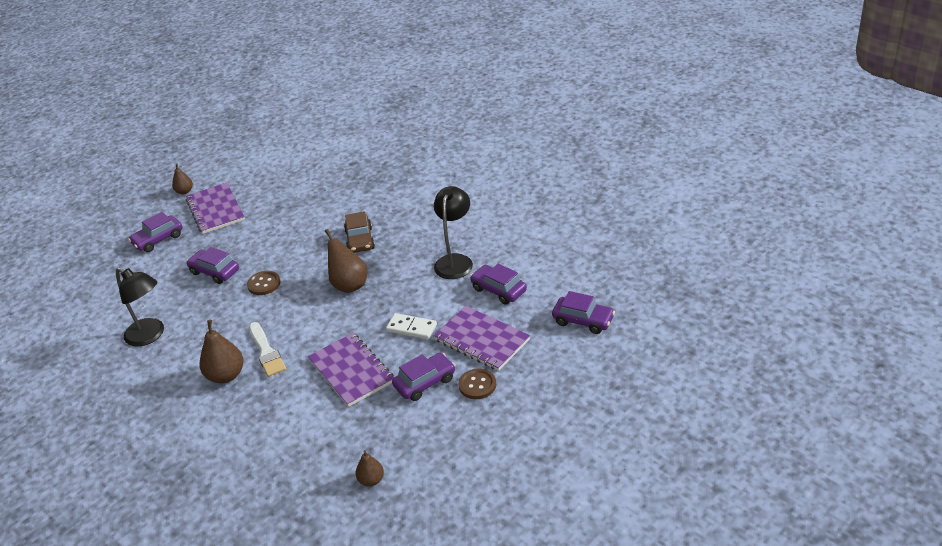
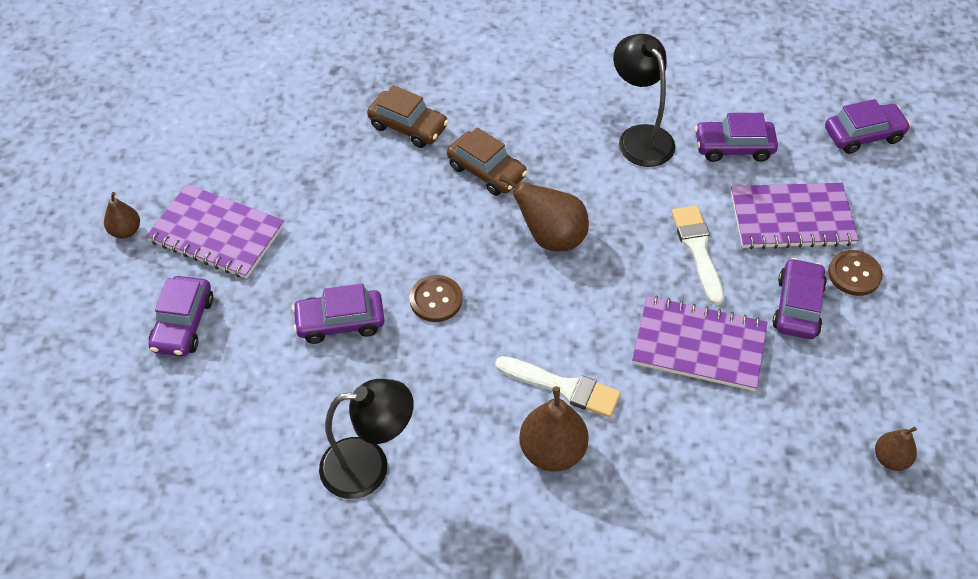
camera: 45 degrees left, 15 degrees up
(351, 203) = (408, 126): none -> brown car
(411, 328) = (698, 249): white domino -> white brush

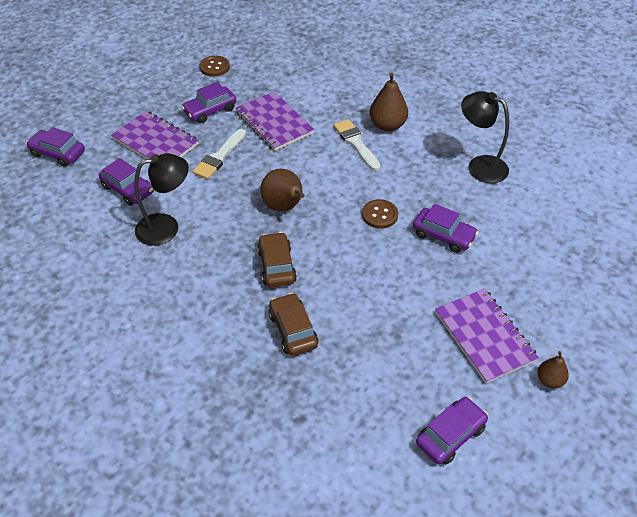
camera: 140 degrees left, 5 degrees down
(183, 324) = (540, 290): purple car -> purple car (450, 435)
(640, 137) = (166, 227): black lamp -> black lamp turned 120 degrees counterclockwise
(854, 274) = (167, 106): brown button -> brown button (214, 67)
(890, 459) = (253, 51): brown pear -> none

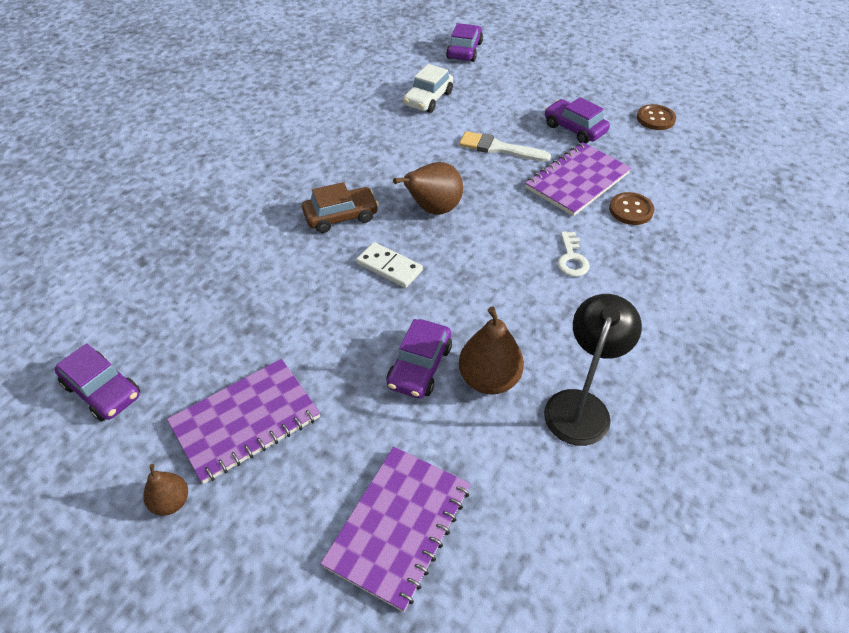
camera: 80 degrees right, 0 degrees up
(128, 189) = (428, 99): purple car -> white car
(155, 142) = (505, 102): purple notebook -> purple notebook (398, 526)
(166, 227) = (382, 132): black lamp -> none
(293, 330) = (252, 241): brown car -> none
(344, 241) = (389, 267): none -> white domino
(356, 143) = (571, 259): white brush -> white key
(379, 215) = (442, 296): brown button -> brown button (631, 210)
(387, 125) = (624, 287): brown pear -> brown pear (489, 379)

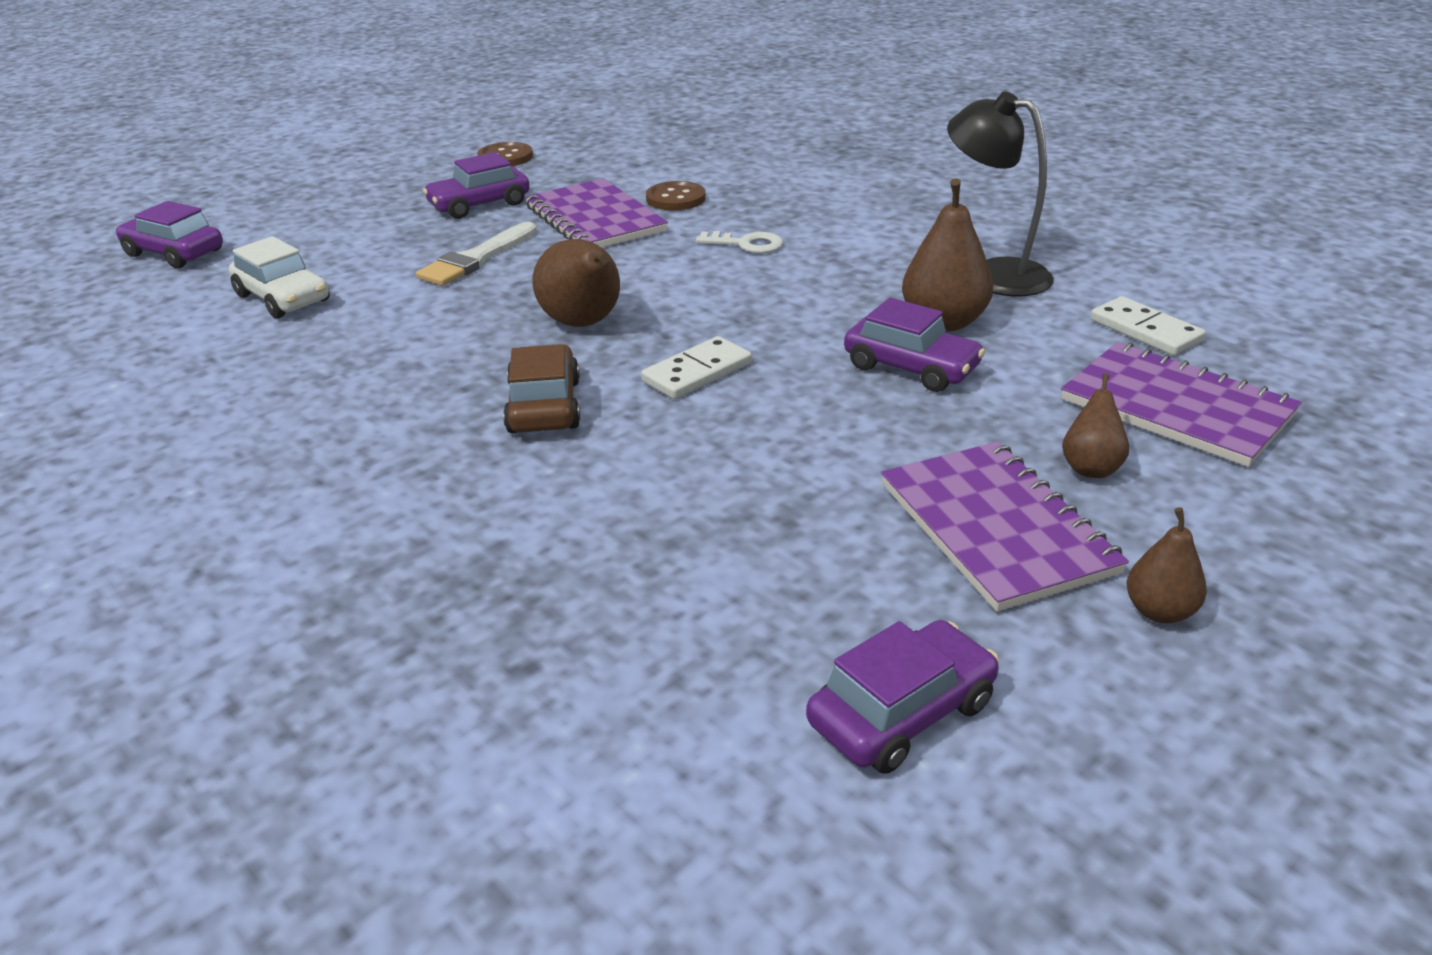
camera: 75 degrees left, 15 degrees down
(313, 469) = (1090, 467): none -> brown pear
(516, 511) = (1145, 331): none -> white domino

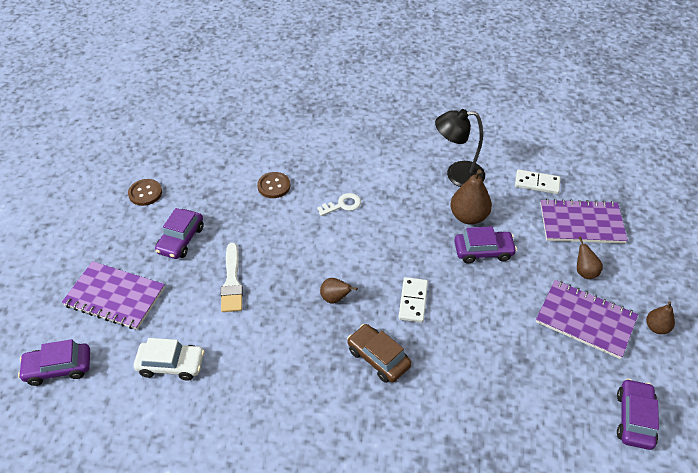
camera: 40 degrees left, 15 degrees up
(584, 324) = (335, 298): brown pear -> brown pear, size x0.58
(595, 219) = (253, 221): purple notebook -> purple notebook (115, 297)

